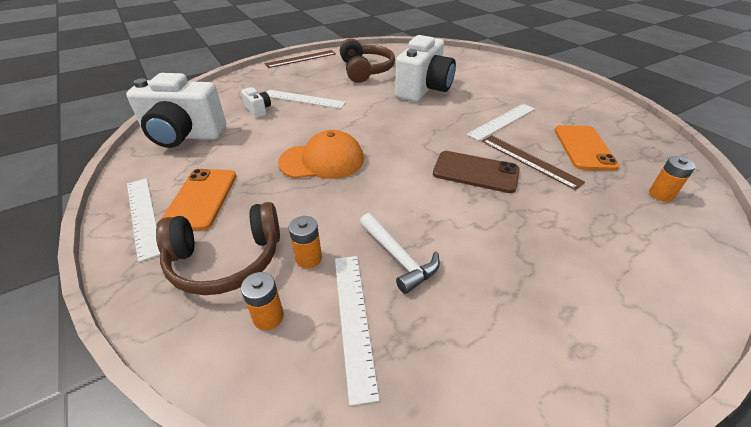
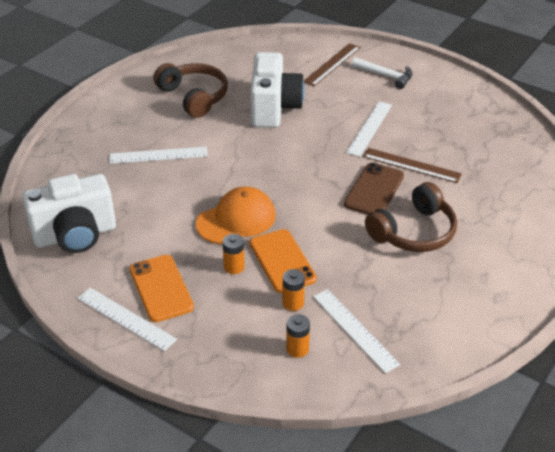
camera: 25 degrees left, 0 degrees up
(226, 260) = (232, 326): brown headphones -> brown headphones (414, 232)
(258, 110) = (123, 183): white camera -> none
(301, 59) = (104, 98): brown ruler -> brown ruler (332, 64)
(398, 258) = (357, 280): white hammer -> white hammer (386, 76)
(475, 172) = (374, 190): brown phone -> brown phone turned 60 degrees counterclockwise
(584, 148) = (449, 138): orange phone -> orange phone (282, 261)
(661, 194) = (518, 168): orange battery -> orange battery (234, 267)

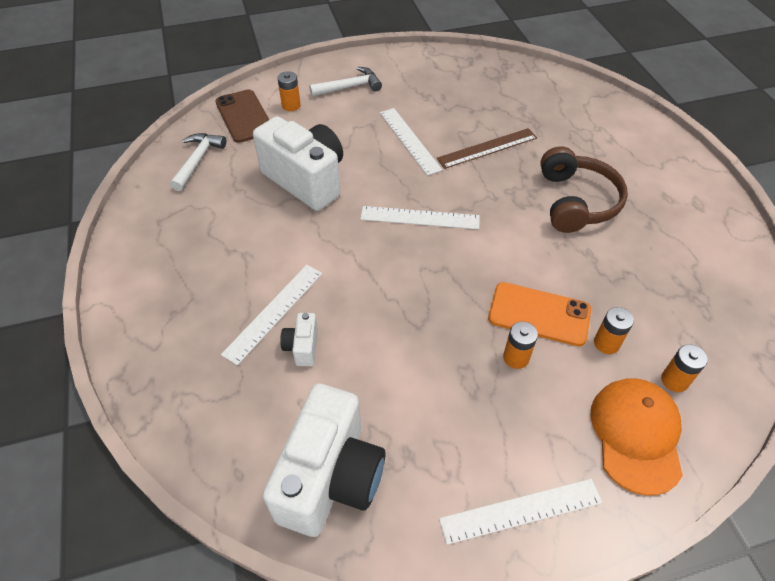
camera: 50 degrees left, 10 degrees up
(146, 179) = (302, 347): none -> white camera
(161, 288) = (497, 444): orange phone -> none
(194, 97) = (213, 225): brown headphones -> none
(235, 61) = (198, 160): none -> white hammer
(236, 219) = (445, 311): orange cap -> orange cap (636, 435)
(332, 64) = (291, 105): brown ruler -> orange battery
(355, 330) = (676, 320): white ruler -> white ruler (420, 218)
(374, 190) = (497, 190): brown phone -> brown phone (244, 116)

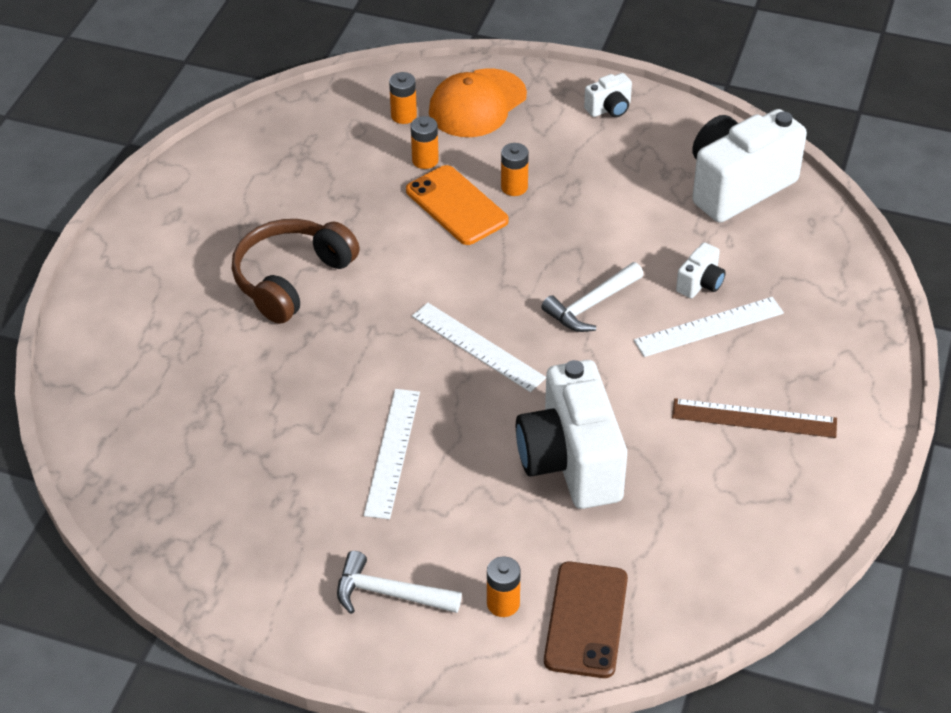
camera: 145 degrees left, 5 degrees down
(198, 160) = (696, 570): white hammer -> white hammer (591, 305)
(487, 148) = (309, 390): brown ruler -> brown ruler (754, 418)
(521, 510) = (609, 109): white ruler -> white camera

